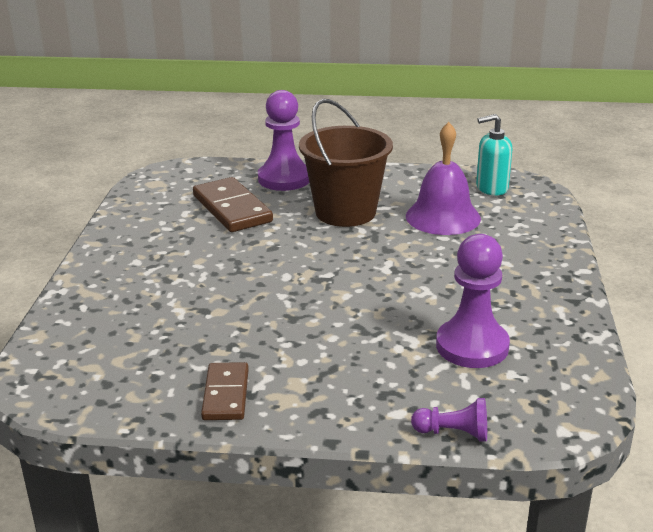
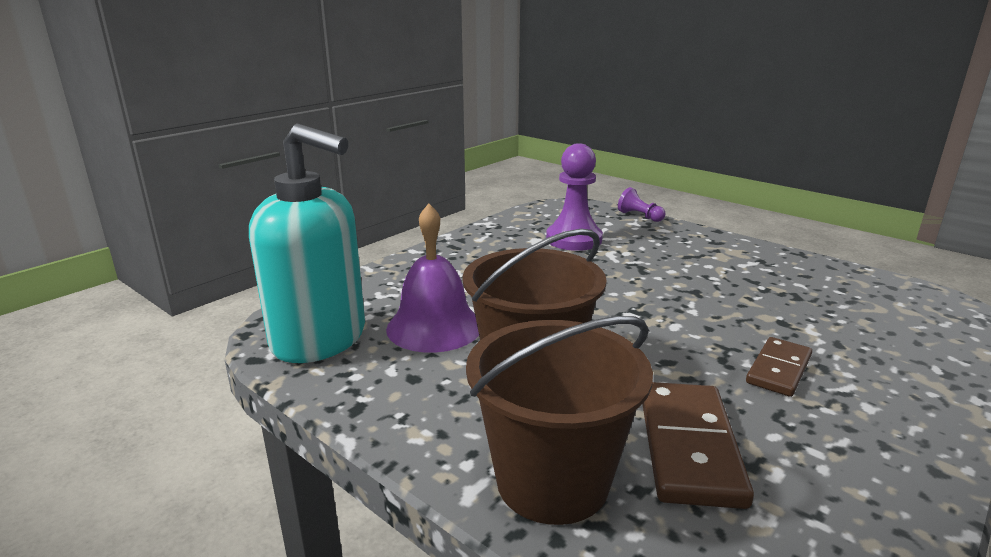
camera: 145 degrees left, 5 degrees down
(226, 394) = (781, 264): brown domino -> brown domino (778, 369)
(284, 179) = (552, 481): purple pawn -> brown bucket
(491, 188) = (320, 339): turquoise soap dispenser -> turquoise soap dispenser, size x1.94

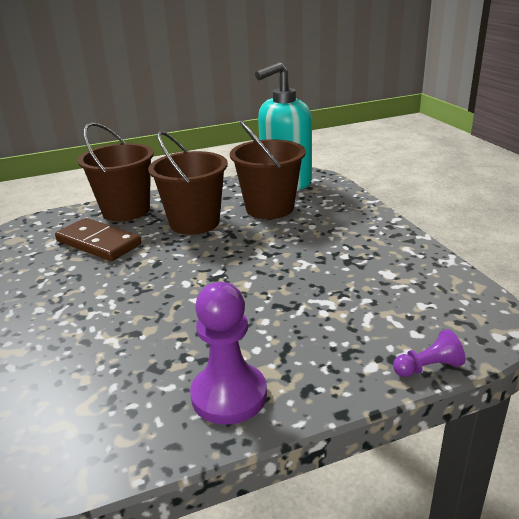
camera: 120 degrees right, 5 degrees up
(434, 327) = (269, 208): purple bell -> brown bucket
(574, 239) = (375, 293): purple pawn -> purple pawn (229, 395)
(778, 369) = (101, 297): brown domino -> none

